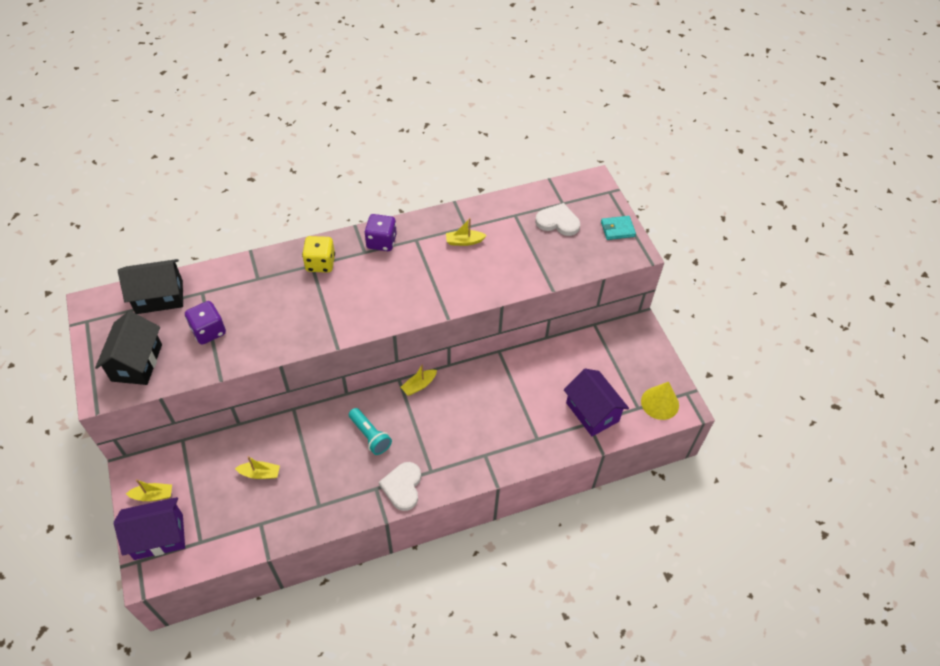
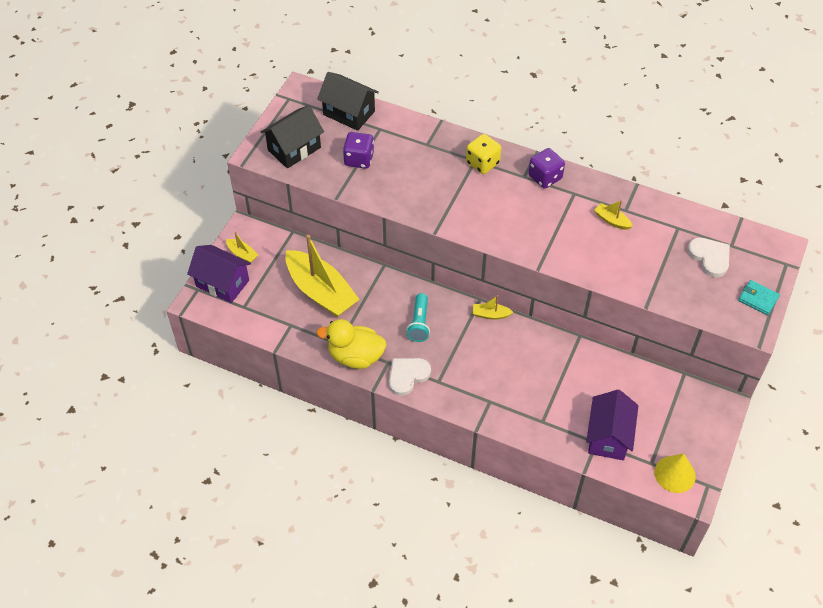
camera: 45 degrees right, 0 degrees up
(260, 473) = (321, 292): yellow boat -> yellow boat, size x2.39
(344, 505) = (355, 356): none -> yellow duck

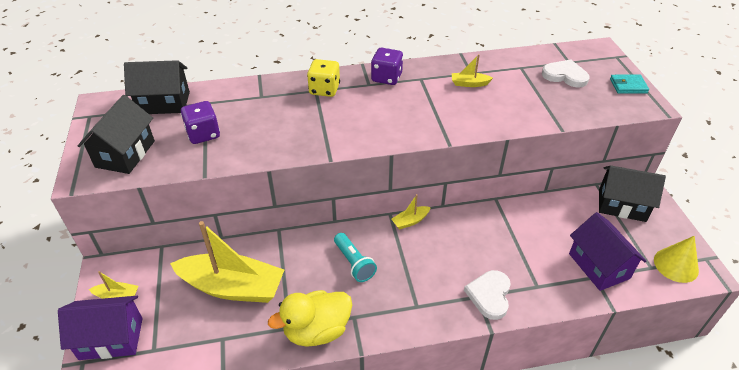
camera: 35 degrees left, 10 degrees down
(407, 376) = (383, 319): white heart -> white heart (489, 295)
(686, 403) = (622, 205): none -> black house

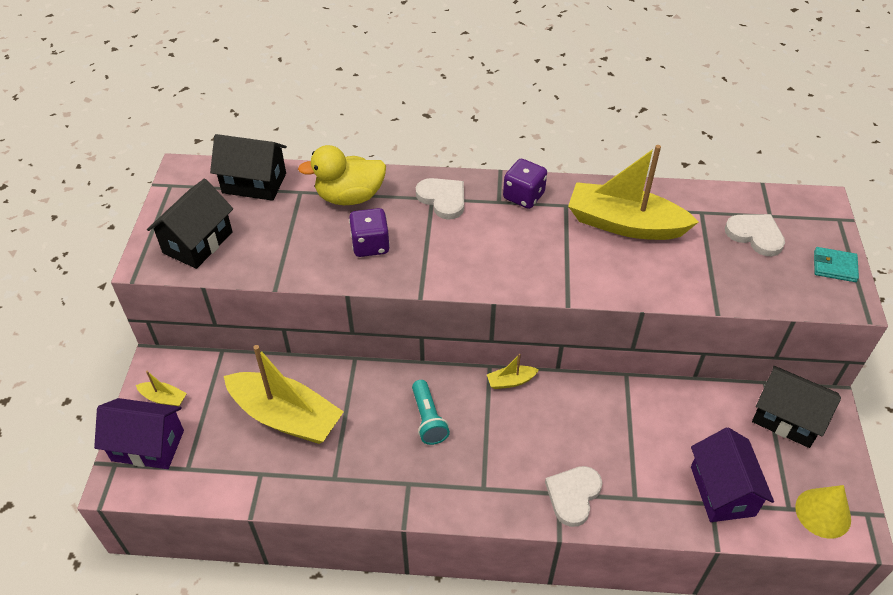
camera: 15 degrees right, 5 degrees up
(203, 134) = (287, 233): purple dice -> purple dice (370, 245)
(317, 330) = (363, 489): yellow duck -> yellow duck (349, 197)
(324, 89) = (443, 199): yellow dice -> white heart
(469, 84) = (624, 224): yellow boat -> yellow boat, size x2.39

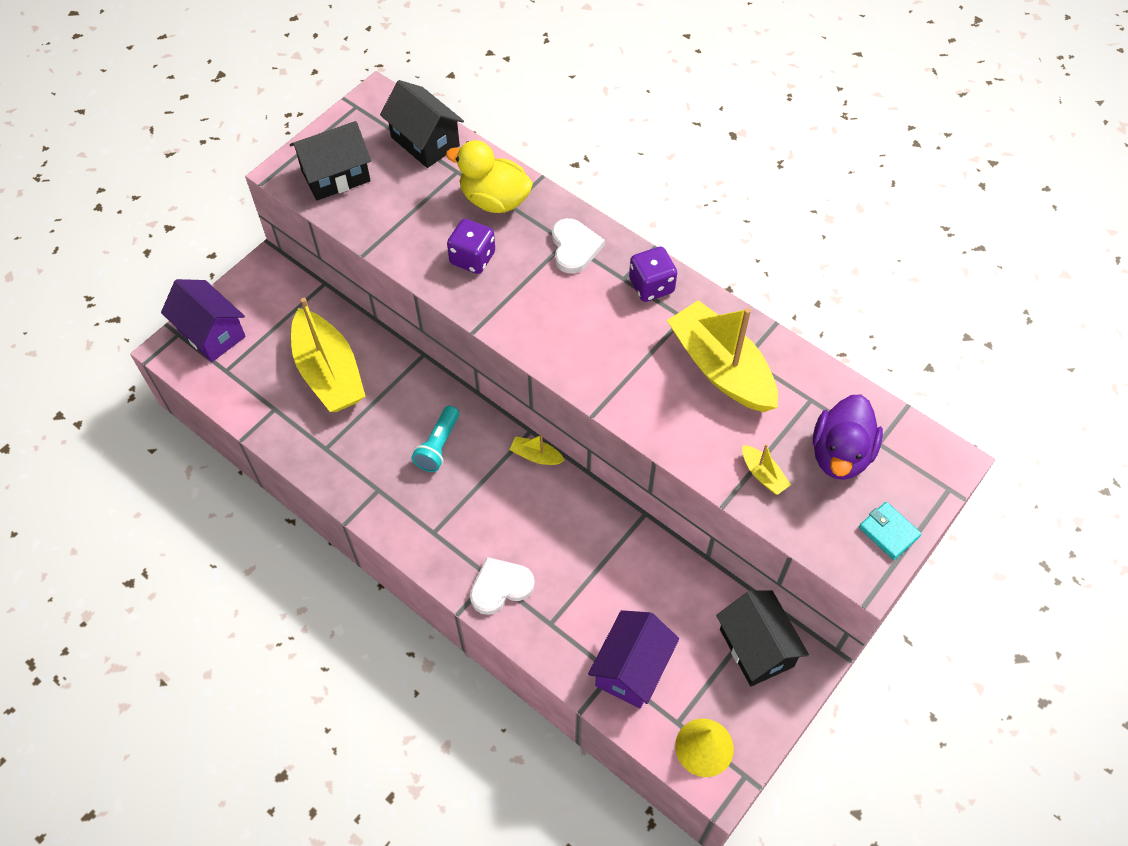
camera: 35 degrees right, 10 degrees up
(164, 398) = (250, 300): yellow boat -> yellow boat (763, 475)
(755, 235) = (840, 454): white heart -> purple duck

